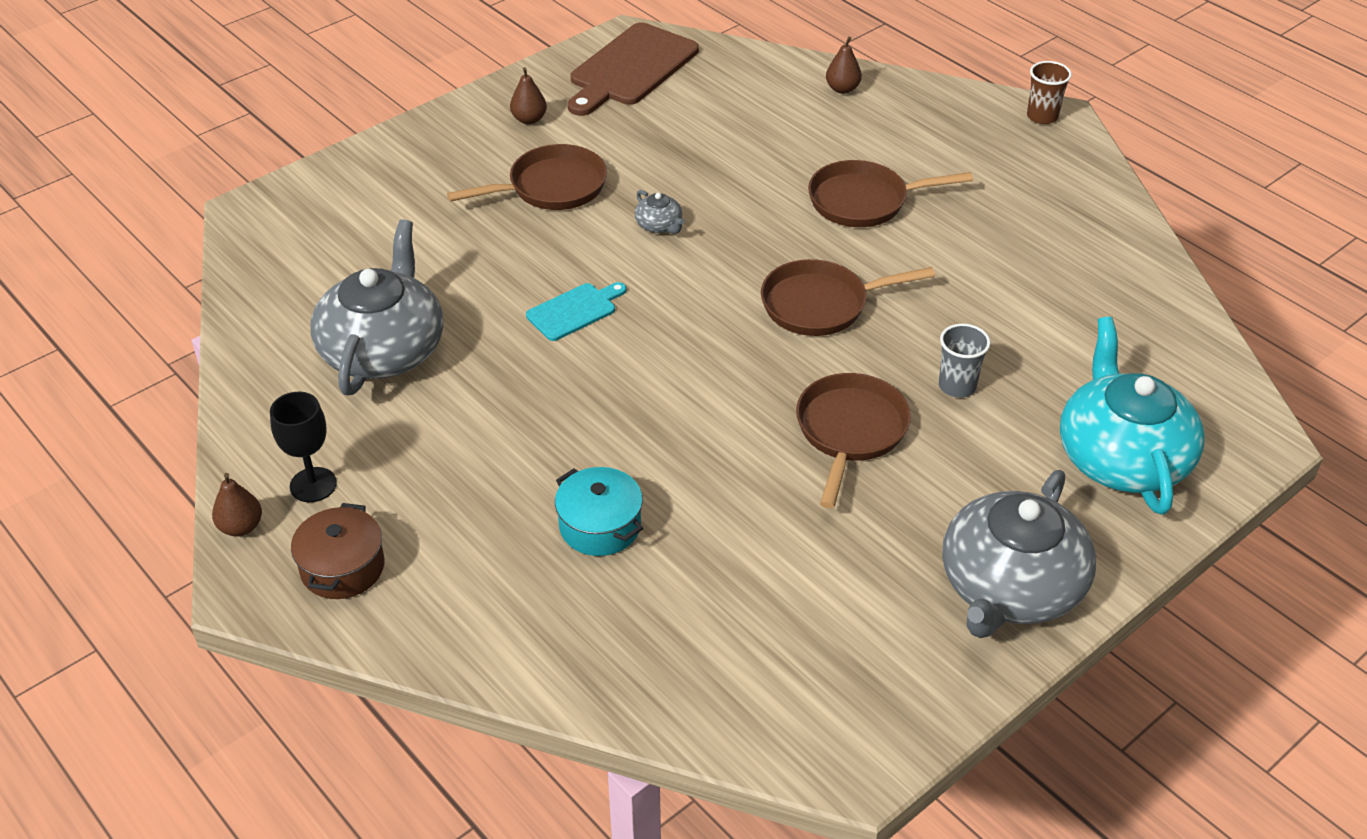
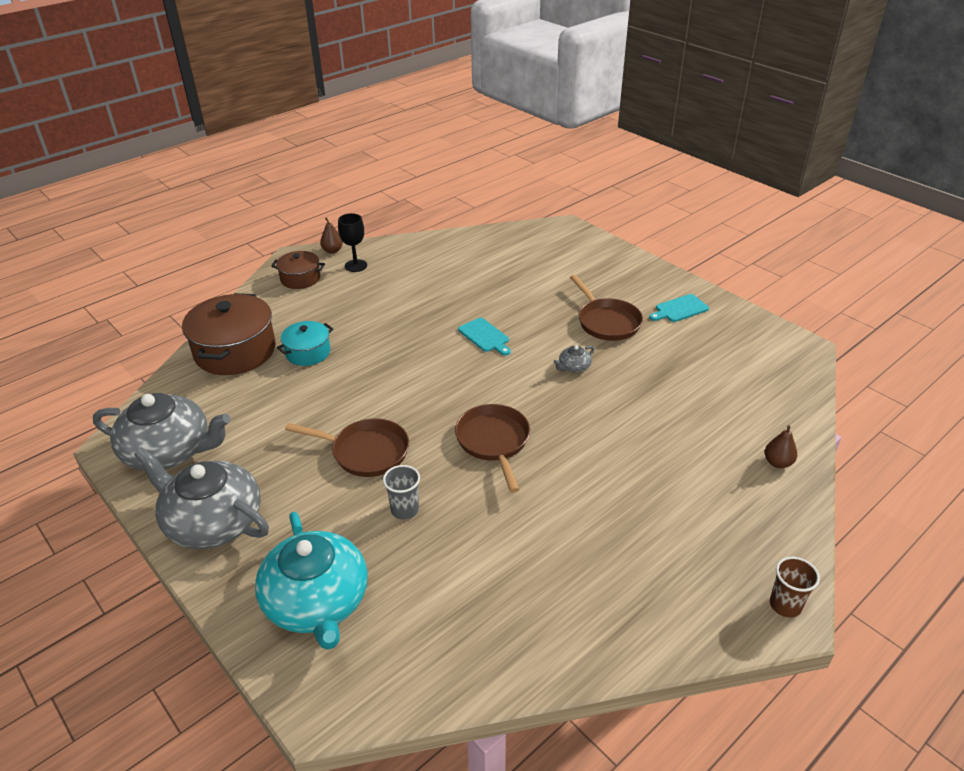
camera: 90 degrees right, 5 degrees down
(383, 349) = (452, 276): grey teapot -> grey teapot (169, 451)
(529, 119) = (679, 309): brown pear -> turquoise cutting board
(586, 635) = (235, 351): none -> brown pot
(630, 68) = (760, 349): brown cutting board -> none
(864, 201) = (620, 469): brown pan -> none
(1121, 457) = (317, 602): turquoise teapot -> turquoise teapot turned 75 degrees clockwise

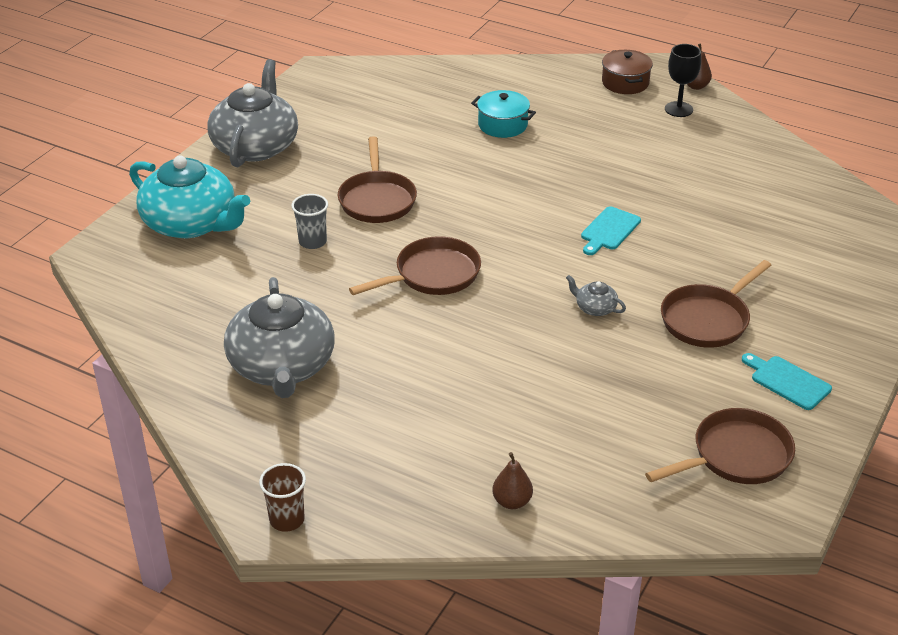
camera: 70 degrees right, 0 degrees up
(169, 451) = (325, 98): grey teapot -> grey teapot (282, 366)
(235, 351) = (478, 84): brown pot -> none
(317, 602) = (191, 223): turquoise teapot -> turquoise teapot turned 105 degrees counterclockwise
(746, 349) = (736, 456): none -> brown pan

